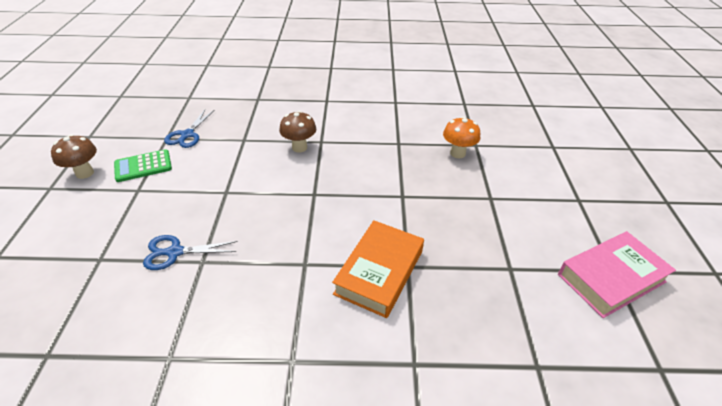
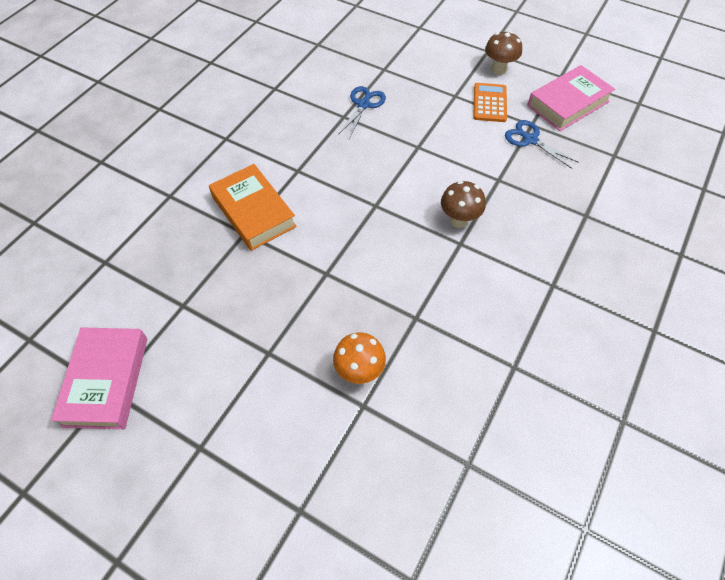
camera: 120 degrees right, 15 degrees up
(131, 126) = (568, 103): none -> pink book
(143, 166) = (489, 103): green calculator -> orange calculator

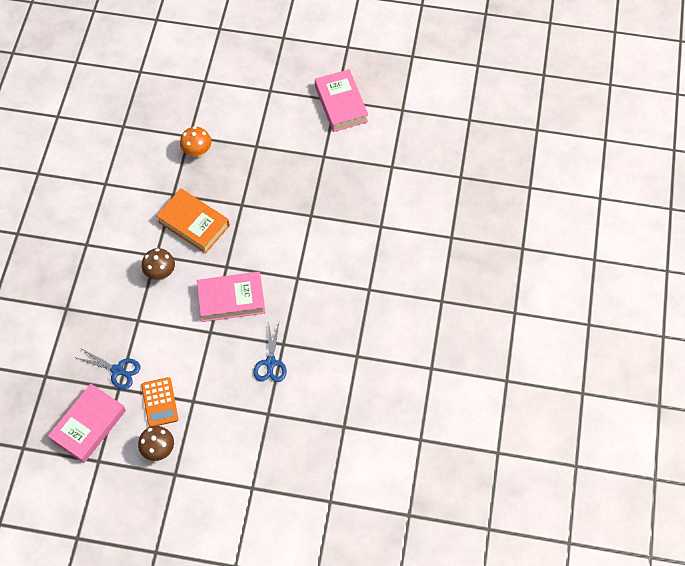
camera: 160 degrees right, 5 degrees up
(253, 211) = (312, 233): orange book -> orange book (193, 224)
(382, 170) = (231, 299): none -> pink book

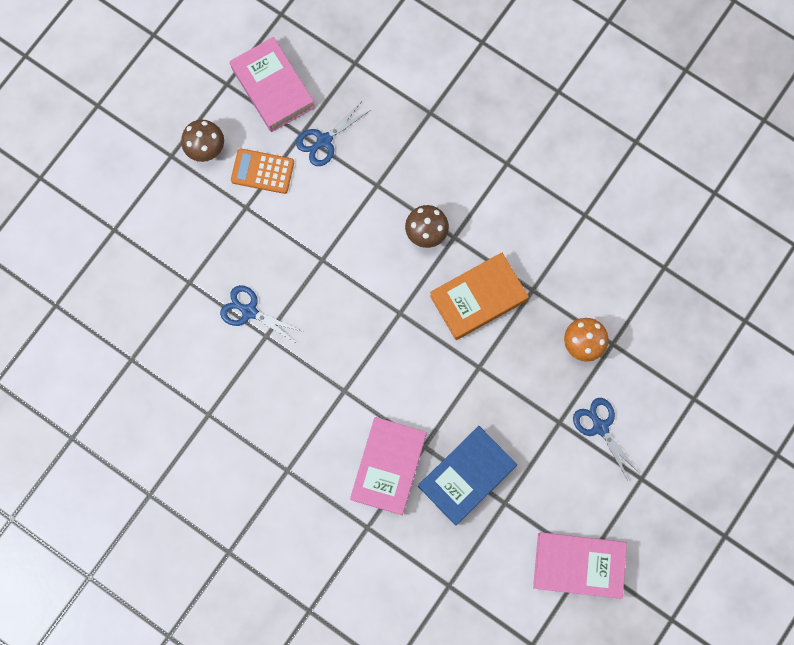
camera: 115 degrees right, 15 degrees up
(231, 299) = (353, 301): pink book -> pink book (388, 466)
(248, 123) = (600, 427): none -> blue scissors
(317, 184) = (466, 476): none -> blue book

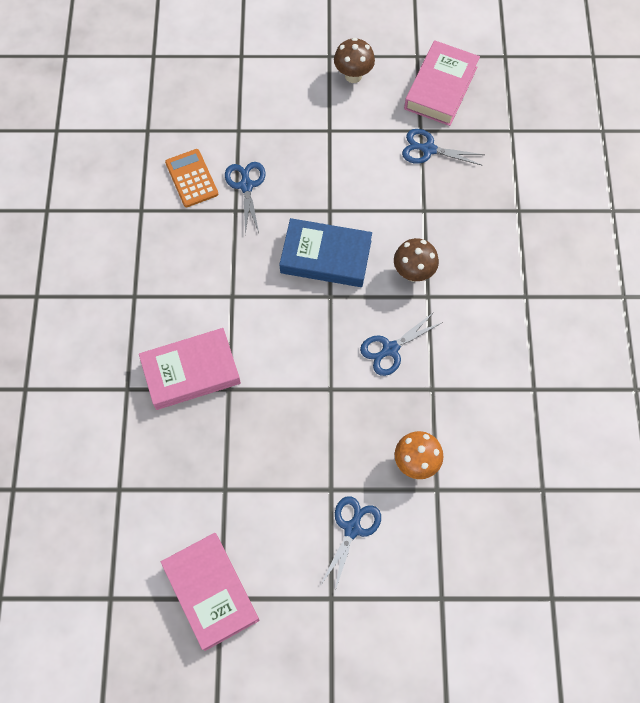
camera: 55 degrees right, 10 degrees down
(262, 171) = (367, 123): orange calculator -> orange calculator (191, 178)
(466, 476) = (226, 441): blue book -> blue book (326, 257)
(478, 298) = (390, 349): orange book -> blue scissors

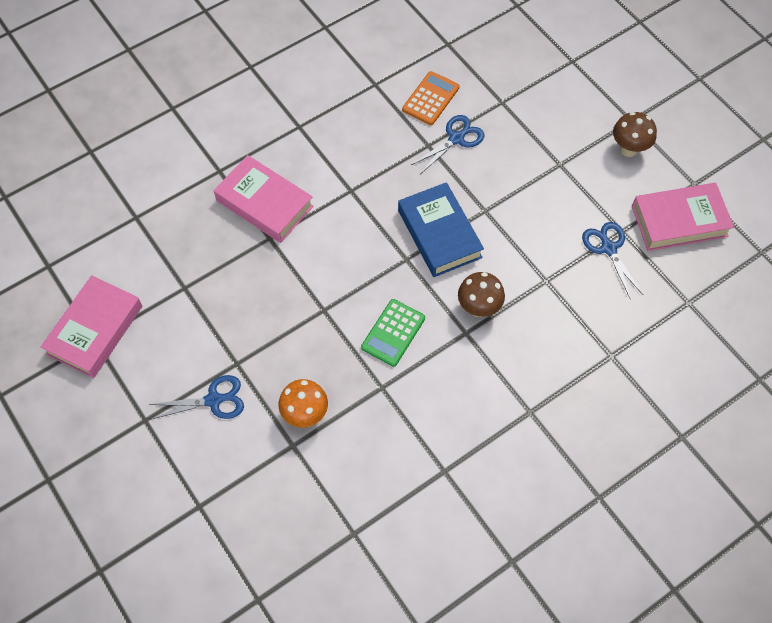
camera: 55 degrees right, 5 degrees down
(390, 349) = (393, 333): blue scissors -> green calculator

